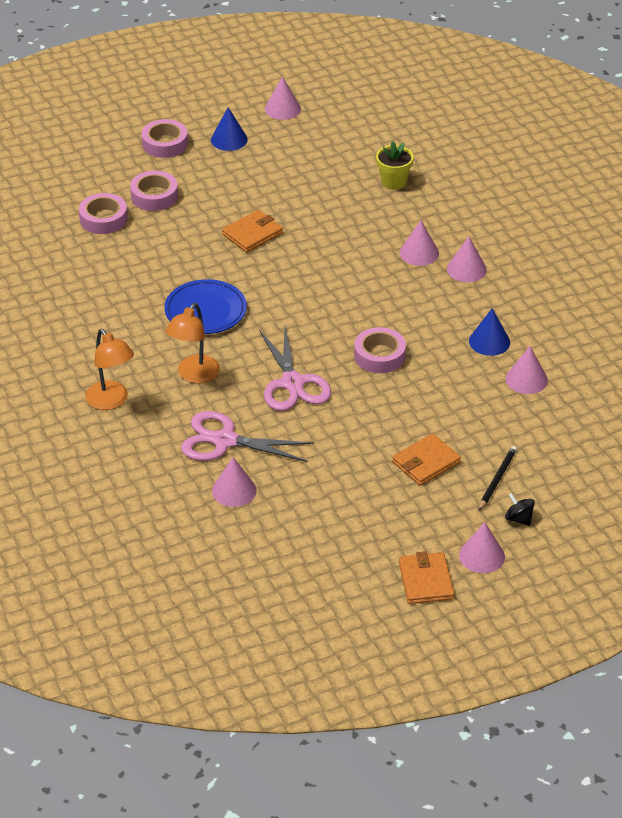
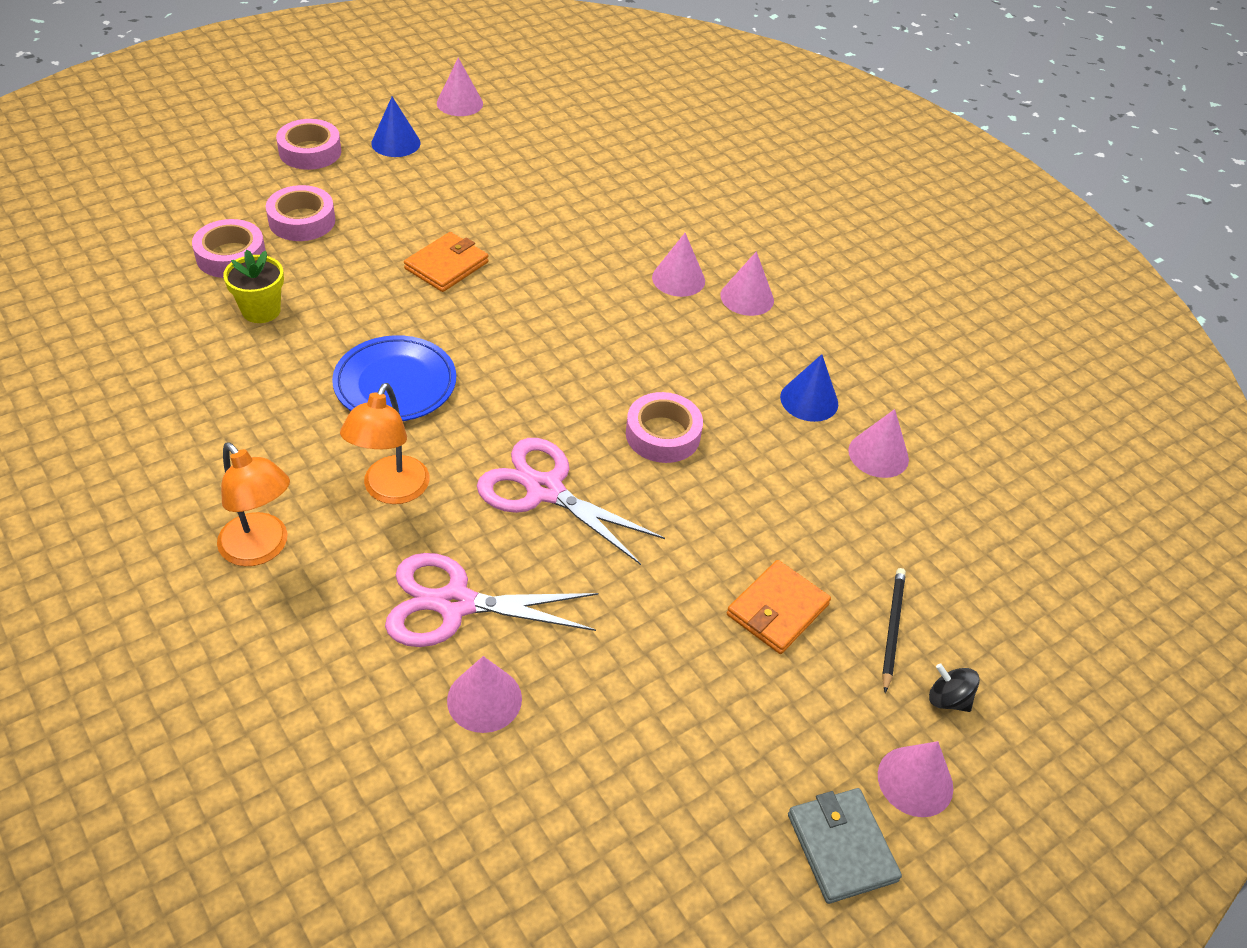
camera: 15 degrees left, 5 degrees up
(292, 383) = (545, 490): pink scissors -> pink scissors turned 150 degrees clockwise
(393, 182) = (621, 187): yellow flower pot -> yellow flower pot (261, 310)
(426, 581) = (841, 847): orange wallet -> grey wallet

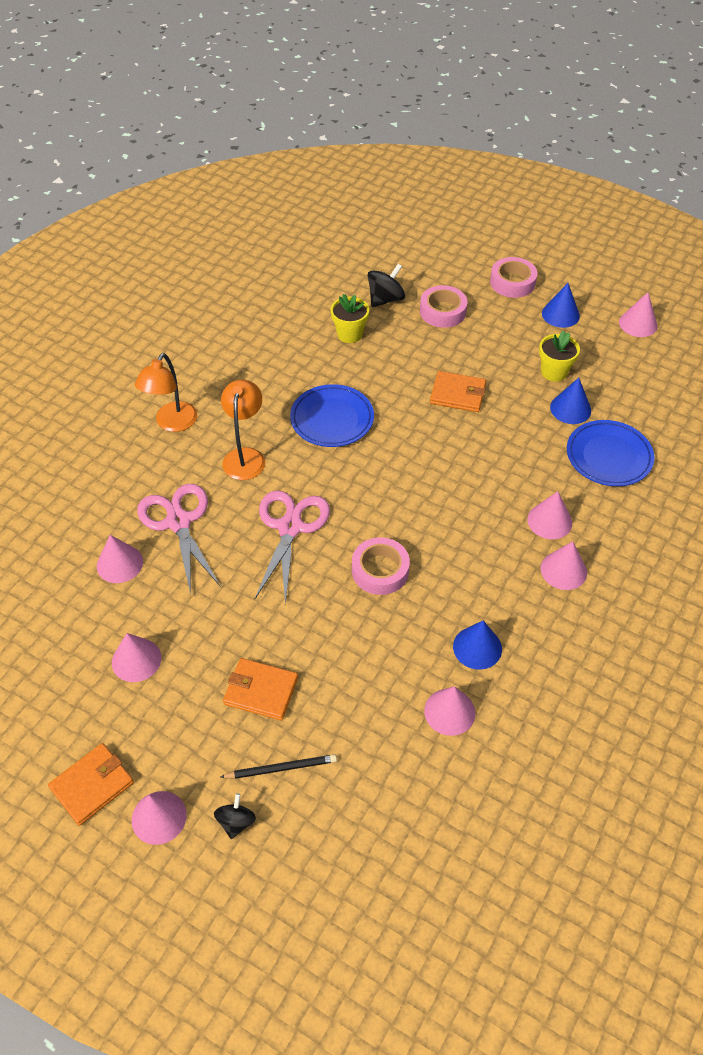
camera: 70 degrees right, 5 degrees up
(231, 256) = (385, 299): pink tape -> black spinning top
(391, 491) = (245, 456): orange lamp -> orange lamp turned 105 degrees clockwise
(476, 185) = (554, 372): none -> yellow flower pot
(538, 198) = (570, 409): none -> blue cone
(622, 203) = (608, 456): none -> blue plate
(664, 731) = (136, 660): none -> pink cone
(841, 847) = (92, 785): grey wallet -> orange wallet

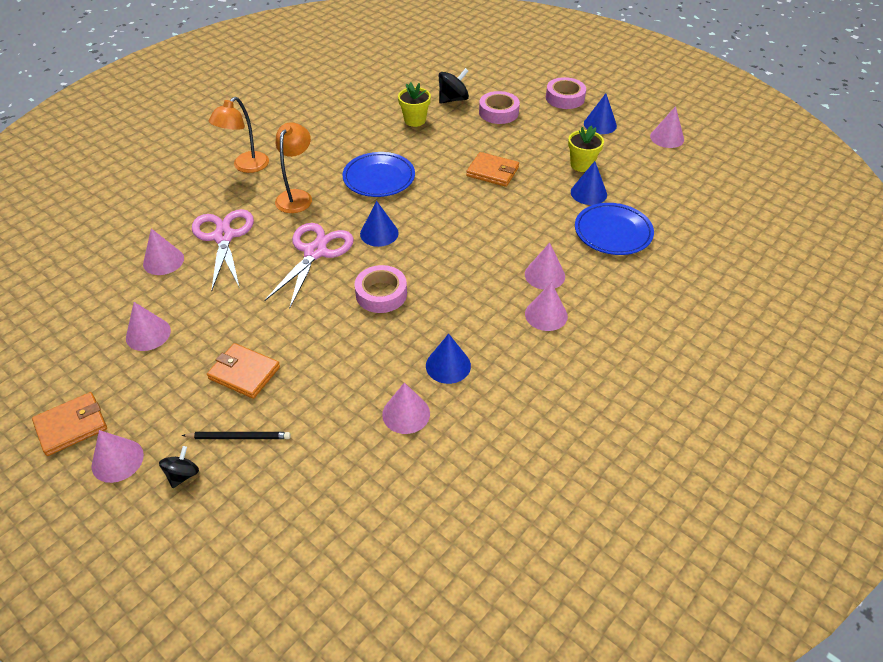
camera: 10 degrees right, 5 degrees down
(354, 493) = (379, 233): none -> blue cone

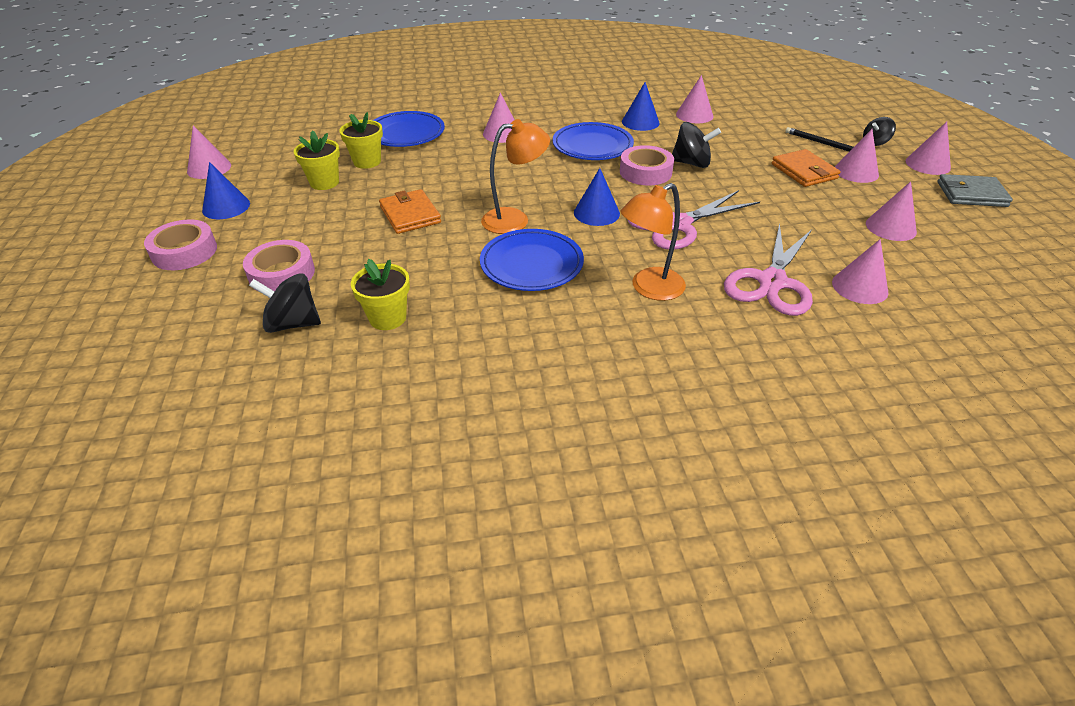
camera: 140 degrees left, 5 degrees down
(71, 426) = (971, 194): orange wallet -> grey wallet
(246, 166) = (688, 366): orange lamp -> orange lamp (515, 219)
(352, 327) = (691, 163): none -> black spinning top
(454, 302) = (592, 146): none -> blue plate
(546, 315) = (537, 117): pink cone -> pink cone (856, 172)
(588, 193) = (367, 162): blue cone -> yellow flower pot

